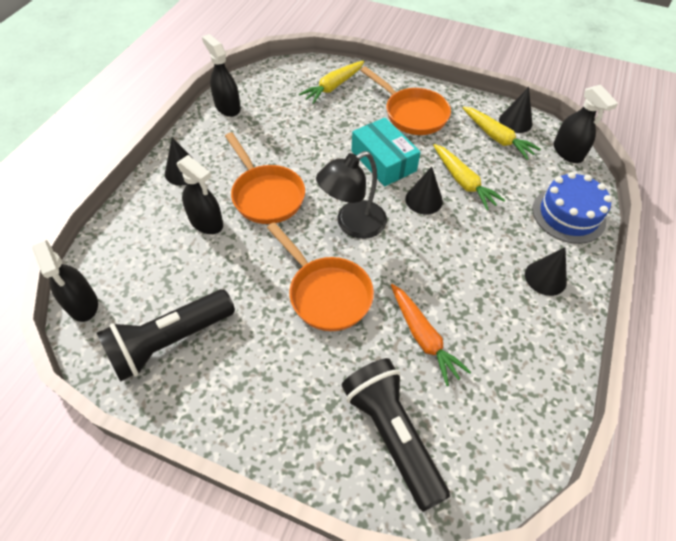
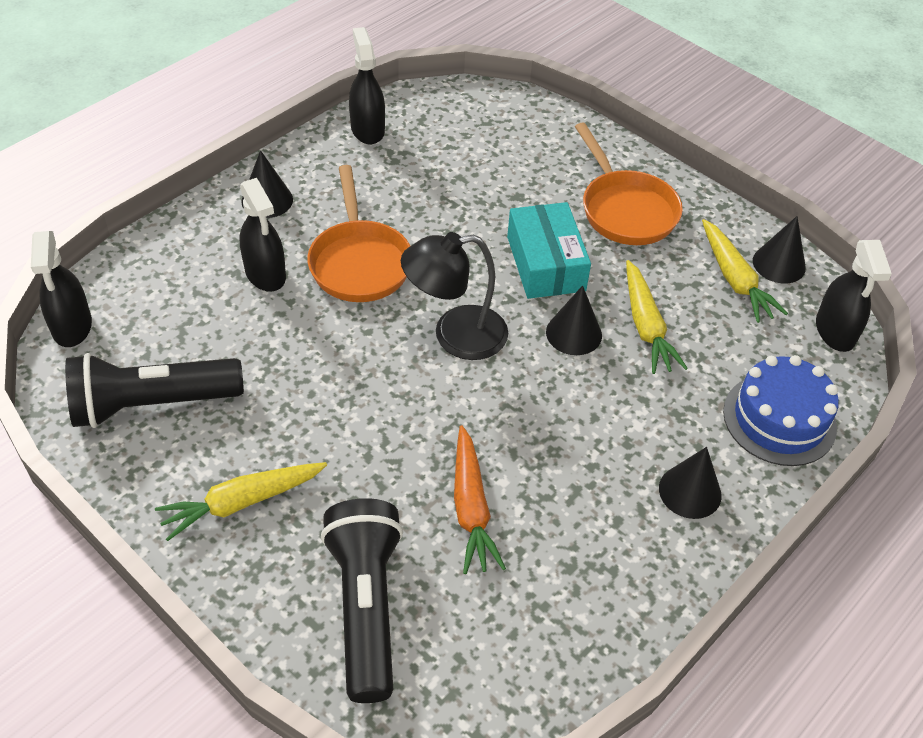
camera: 20 degrees right, 5 degrees down
(326, 293) = (373, 411): orange pan -> none
(333, 87) = (530, 140): yellow carrot -> yellow carrot (242, 503)

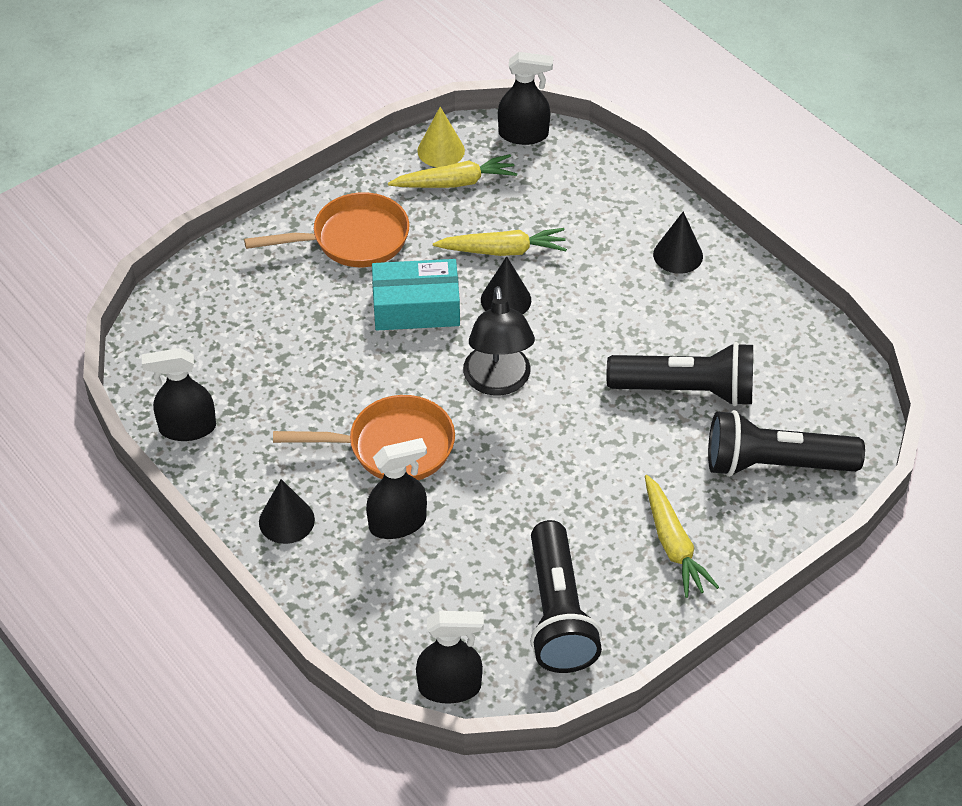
camera: 80 degrees left, 0 degrees up
(471, 508) = (686, 390): orange carrot -> black flashlight
(779, 264) = (441, 150): black cone -> yellow cone
(779, 419) = (612, 189): blue cake -> none

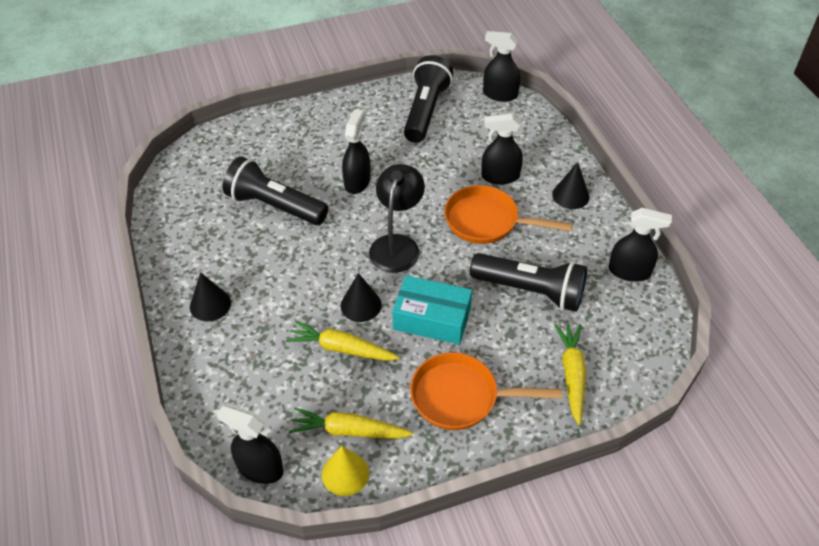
camera: 160 degrees left, 0 degrees up
(598, 457) = (357, 181): none -> black spray bottle
(673, 544) = (342, 126): yellow carrot -> yellow carrot (572, 375)
(775, 464) = (253, 150): black flashlight -> black flashlight (530, 291)

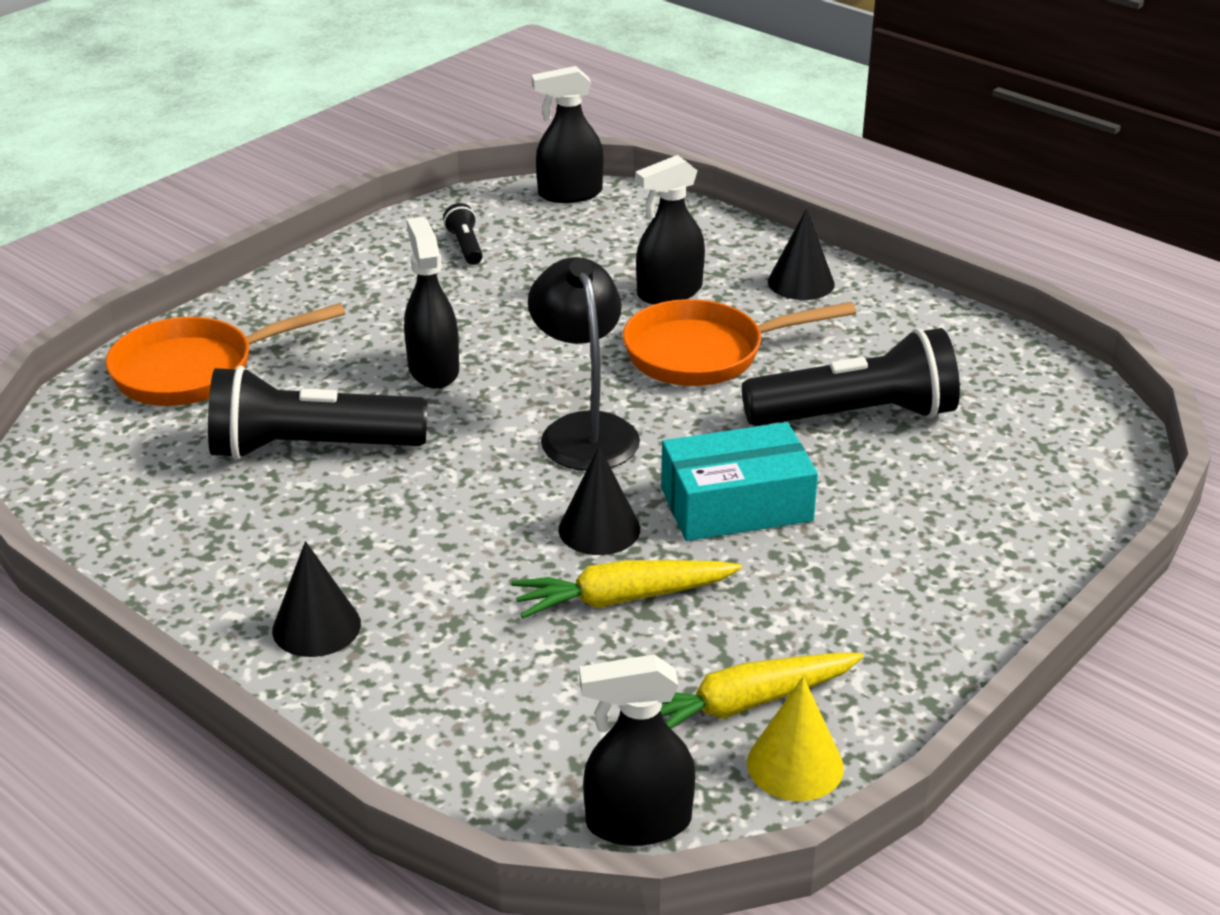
camera: 30 degrees left, 15 degrees down
(425, 111) = (465, 246): black flashlight -> black flashlight, size x0.43
(461, 397) = (882, 586): orange pan -> orange pan (195, 371)
(572, 375) = (1018, 495): yellow carrot -> none
(629, 271) = (976, 345): black spray bottle -> none

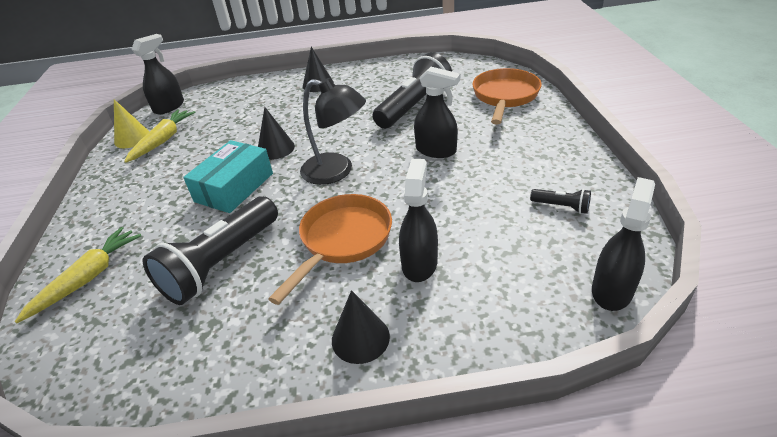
camera: 135 degrees right, 5 degrees up
(622, 599) = (238, 138): yellow carrot -> yellow carrot (88, 278)

